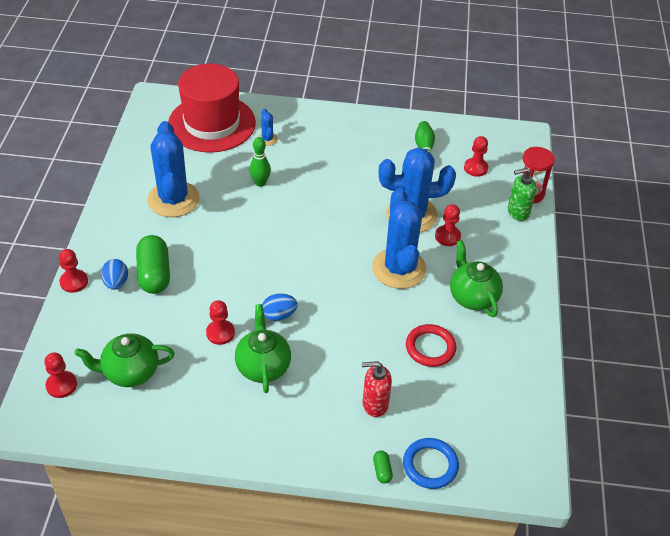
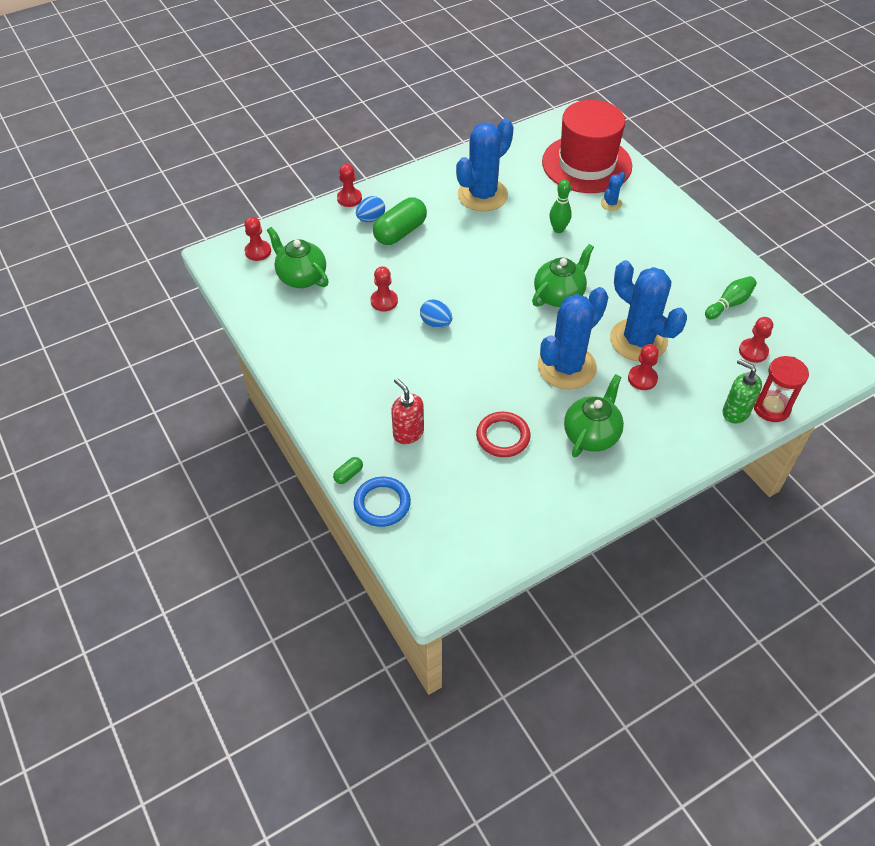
camera: 55 degrees right, 5 degrees up
(263, 366) = (378, 344): green teapot -> green teapot (559, 295)

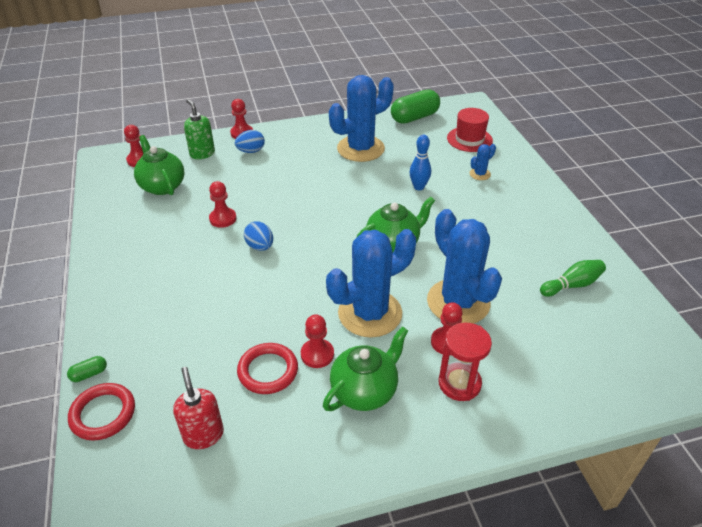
camera: 15 degrees right, 10 degrees down
(382, 504) = (103, 414): blue ring -> red ring
(400, 232) = (270, 165): green capsule -> green capsule (414, 117)
(408, 433) = (173, 345): red soap dispenser -> red soap dispenser (203, 435)
(558, 229) = (419, 187): green bowling pin -> blue bowling pin
(586, 164) = (469, 139): red hat -> red hat, size x0.53
(735, 412) = (542, 402): green soap dispenser -> green soap dispenser (202, 153)
(753, 351) = (584, 339): red pawn -> red pawn (317, 354)
(771, 408) = (588, 407): red hourglass -> red hourglass (459, 383)

